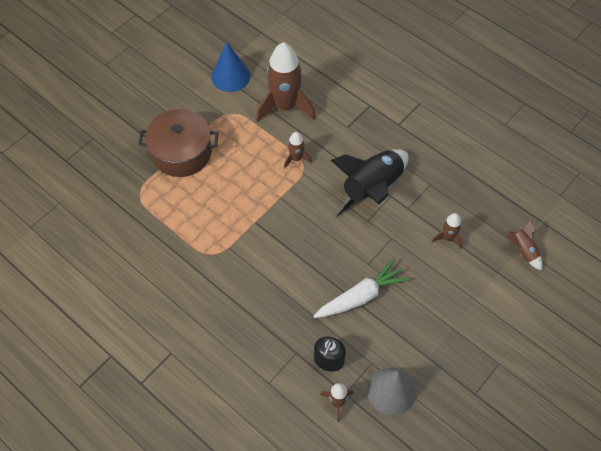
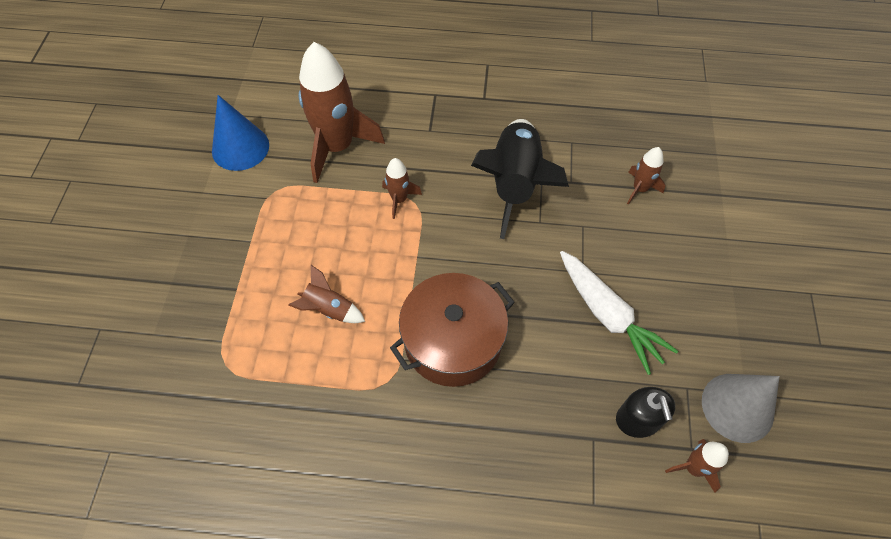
camera: 35 degrees left, 0 degrees up
(182, 153) = (245, 275): brown pot -> brown pot (453, 341)
(361, 296) = (608, 315): white carrot -> white carrot turned 120 degrees clockwise
(522, 251) = (723, 157): brown rocket -> brown rocket (329, 309)

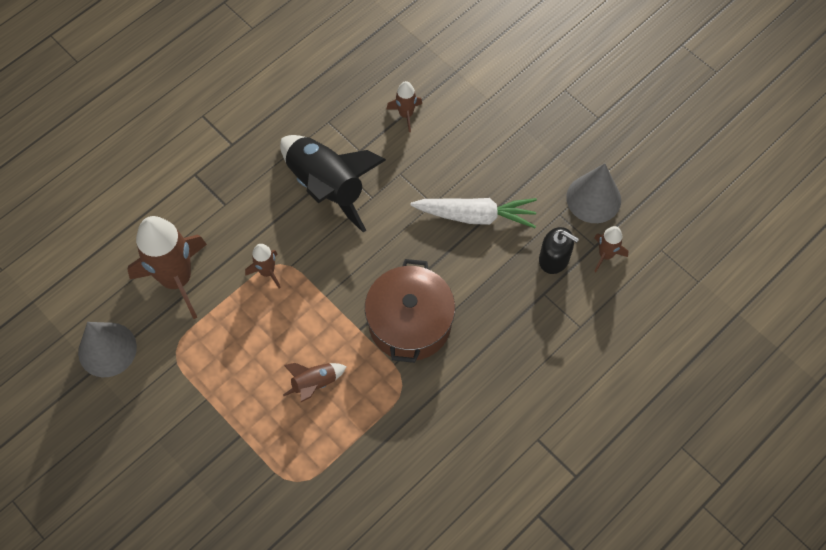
camera: 50 degrees left, 5 degrees up
(240, 148) = (107, 349): blue cone -> grey cone

